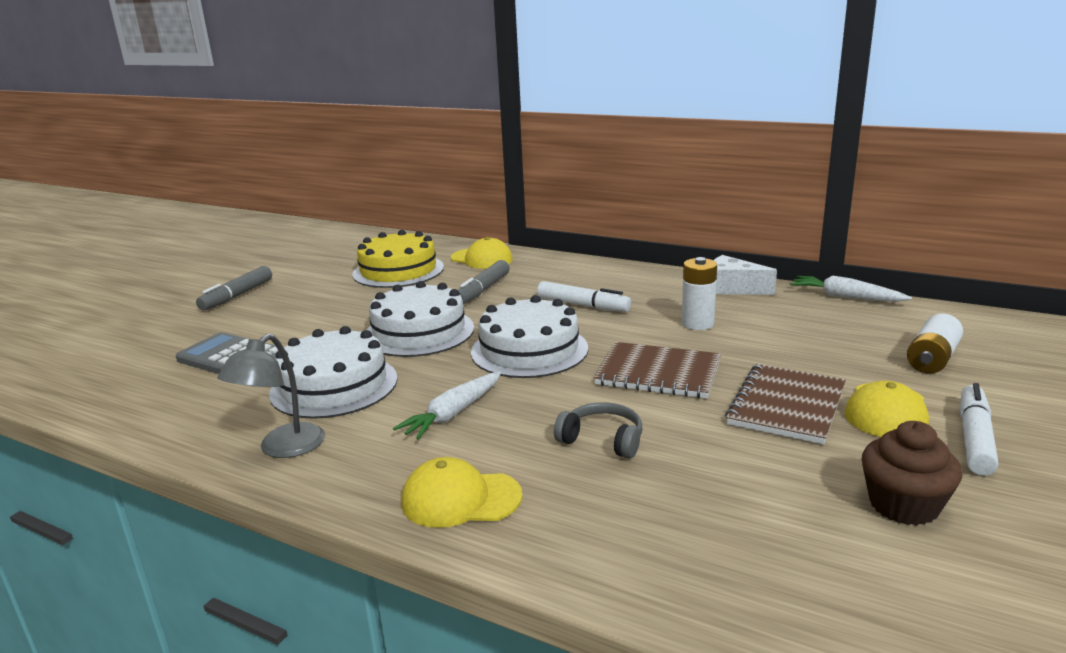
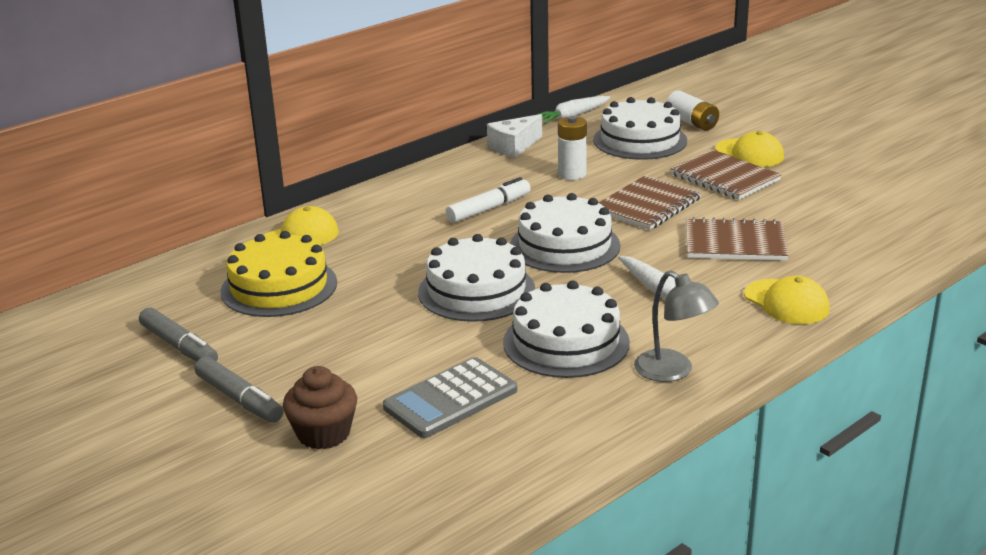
camera: 70 degrees left, 5 degrees up
(460, 499) = (786, 302): yellow cap -> yellow cap turned 60 degrees counterclockwise
(482, 290) = (398, 248): grey marker -> grey marker (179, 346)
(602, 440) = (735, 243): grey headphones -> brown notebook
(831, 340) = (640, 140): none -> white cake
(903, 505) = (850, 178): brown cupcake -> brown cupcake (323, 433)
(974, 438) = (793, 142): white marker -> none

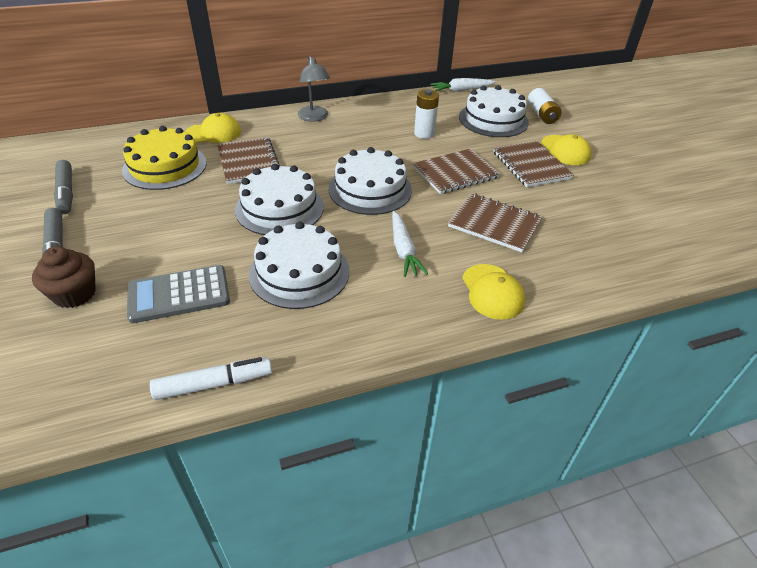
camera: 20 degrees right, 15 degrees up
(385, 255) = (249, 162): none -> brown notebook
(489, 209) = (346, 145): white marker -> white marker (214, 384)
(513, 146) = (404, 103): white cheese -> none
(673, 371) = (352, 328): grey lamp -> grey lamp (314, 117)

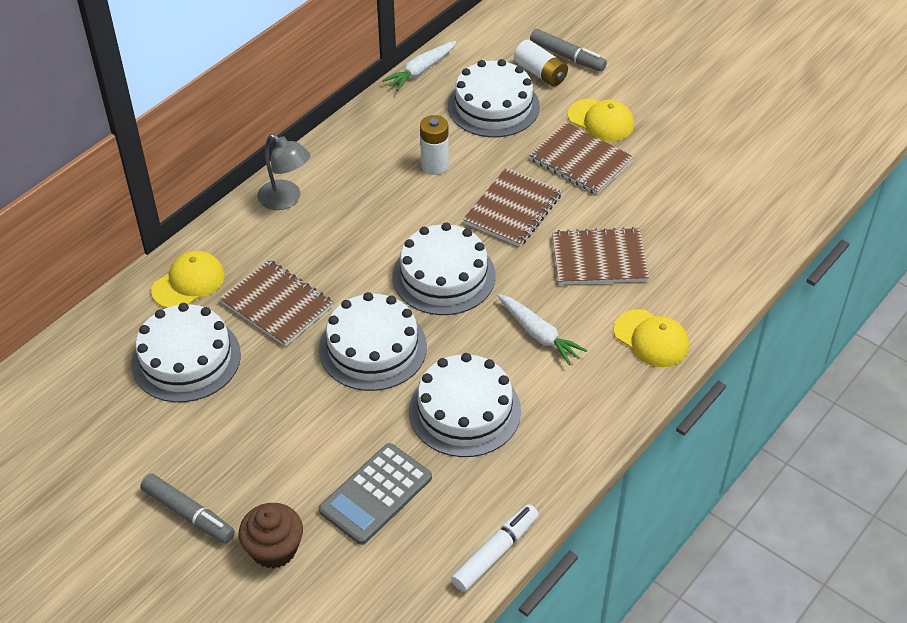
camera: 30 degrees left, 5 degrees up
(66, 193) = (114, 450): grey marker -> grey marker (567, 57)
(165, 166) = (186, 359): yellow cake -> white cake

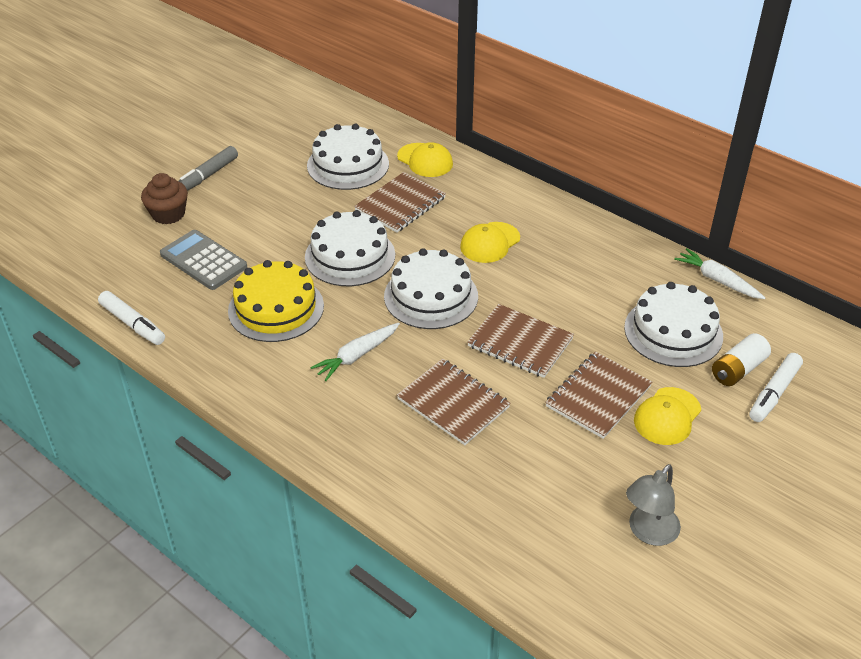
camera: 90 degrees right, 5 degrees down
(286, 200) = (521, 203): grey lamp -> grey lamp (648, 532)
(434, 165) = (576, 290): white battery -> none
(464, 411) = (276, 308): white cake -> yellow cake
(567, 57) = (774, 393): grey marker -> white marker
(599, 258) = (453, 403): brown notebook -> brown notebook turned 45 degrees counterclockwise
(651, 339) = (344, 436): yellow cap -> yellow cap (490, 243)

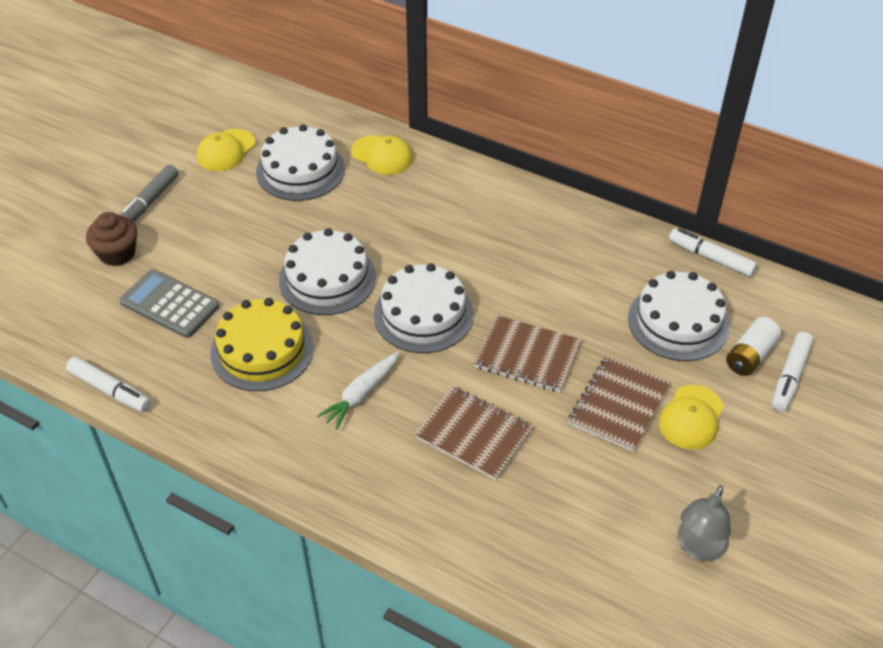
camera: 10 degrees left, 5 degrees up
(400, 204) = (367, 210): brown notebook -> none
(490, 243) = (471, 244): yellow cap -> yellow cap (226, 150)
(717, 280) = (710, 258): white carrot -> white marker

